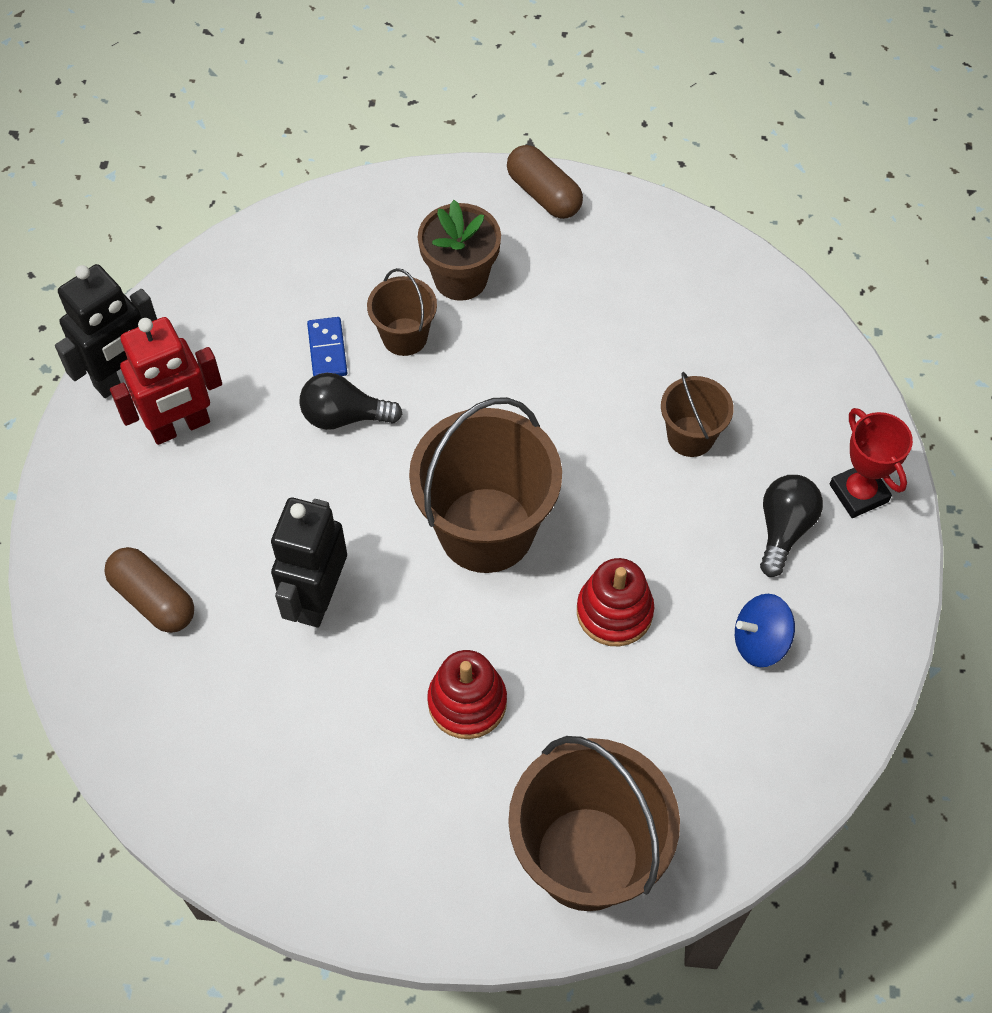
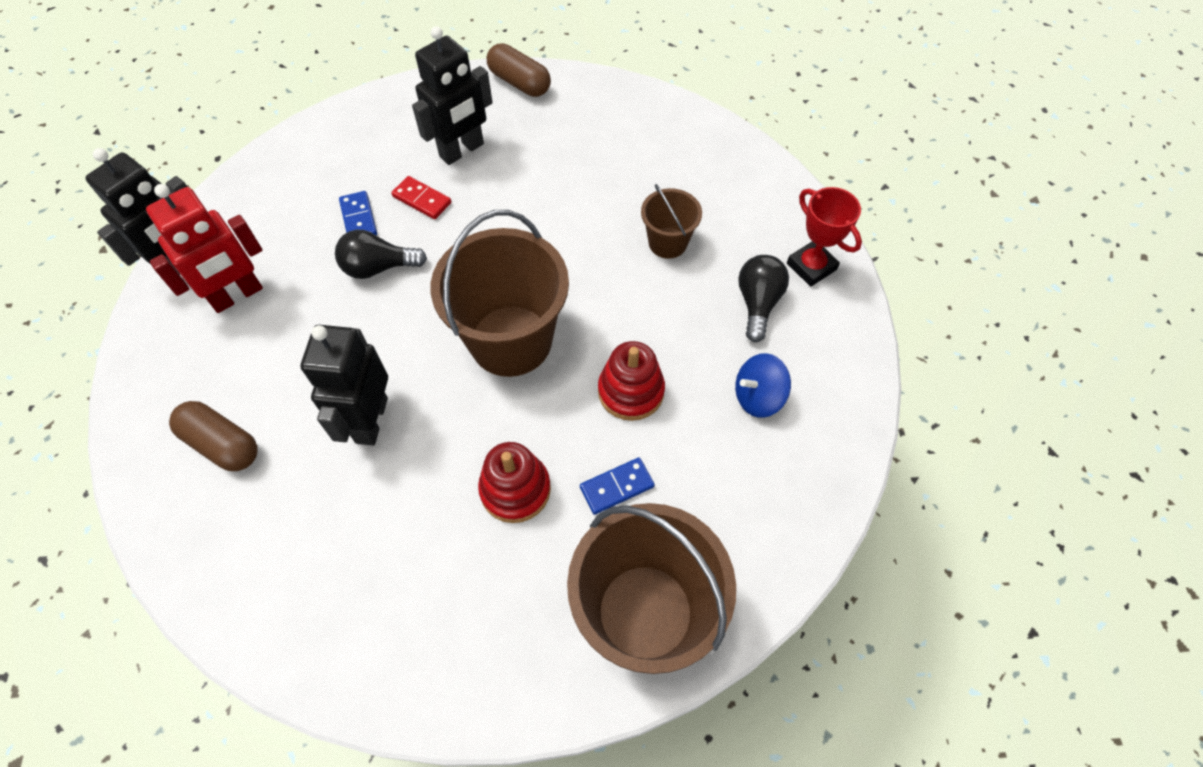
camera: 10 degrees left, 0 degrees up
(404, 337) = (422, 199): brown bucket -> red domino
(460, 278) = (462, 150): brown flower pot -> black robot
(580, 718) = (617, 487): none -> blue domino

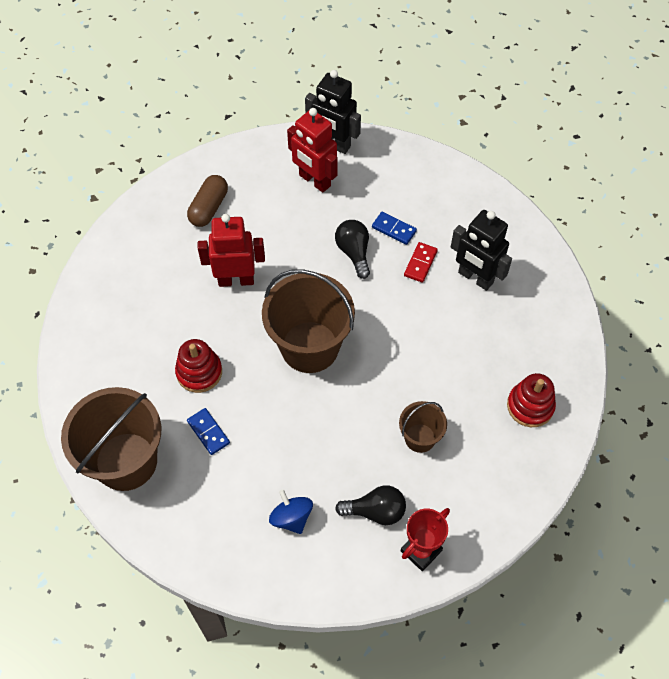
camera: 80 degrees right, 0 degrees up
(359, 218) = (394, 229): blue domino -> blue domino turned 60 degrees clockwise
(371, 420) = (236, 280): black robot -> red robot
(519, 82) = (561, 302): brown capsule -> none
(631, 391) = (282, 430): red stacking toy -> red stacking toy (530, 406)

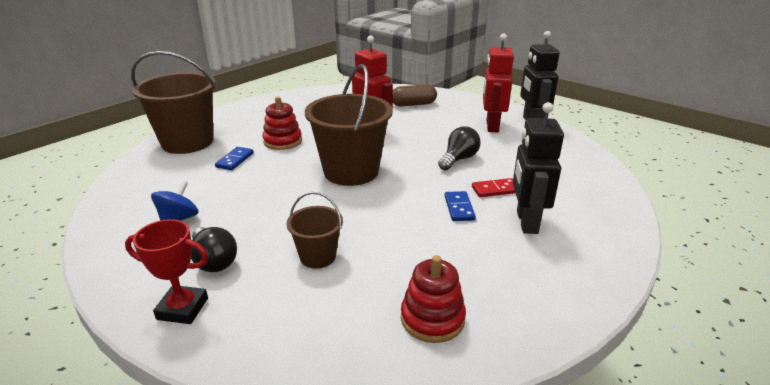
camera: 55 degrees right, 30 degrees down
(394, 229) = (506, 167): blue domino -> blue domino (459, 208)

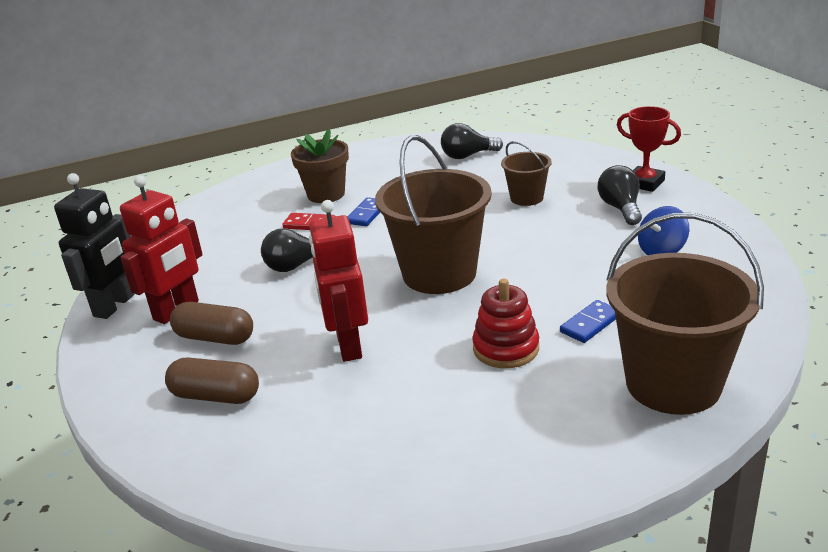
camera: 150 degrees left, 0 degrees up
(432, 318) = (467, 156): red stacking toy -> black light bulb
(448, 120) = (215, 338): none -> brown capsule
(526, 222) = (326, 194): black robot -> brown flower pot

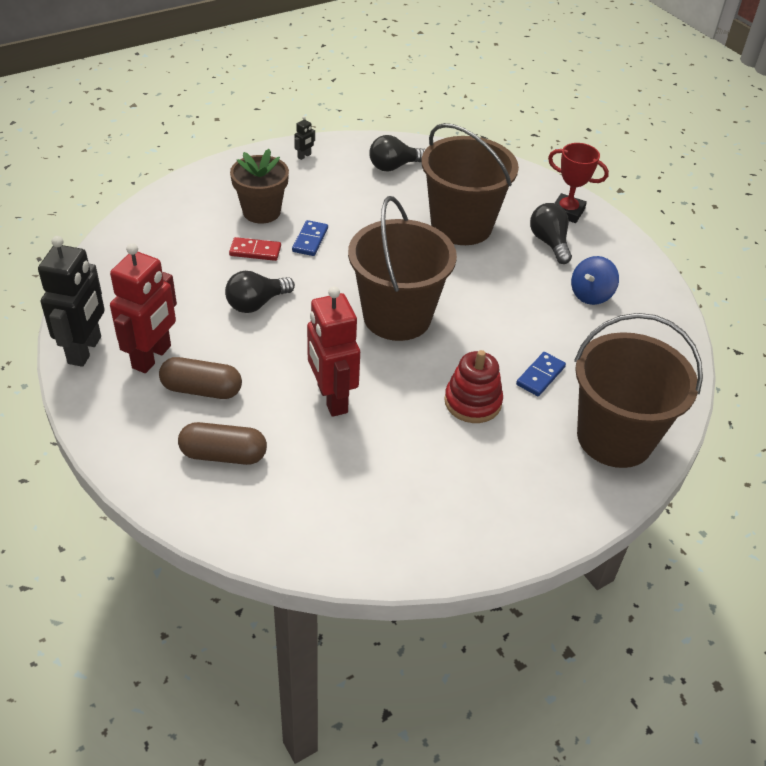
camera: 15 degrees left, 15 degrees up
(381, 152) = (304, 156): none -> black robot
(526, 198) = (461, 226): brown bucket -> brown bucket, size x1.97

